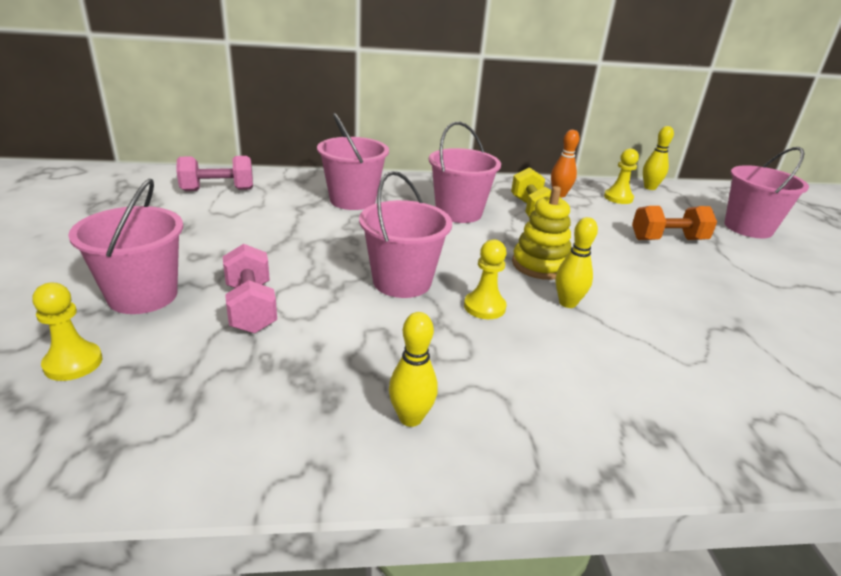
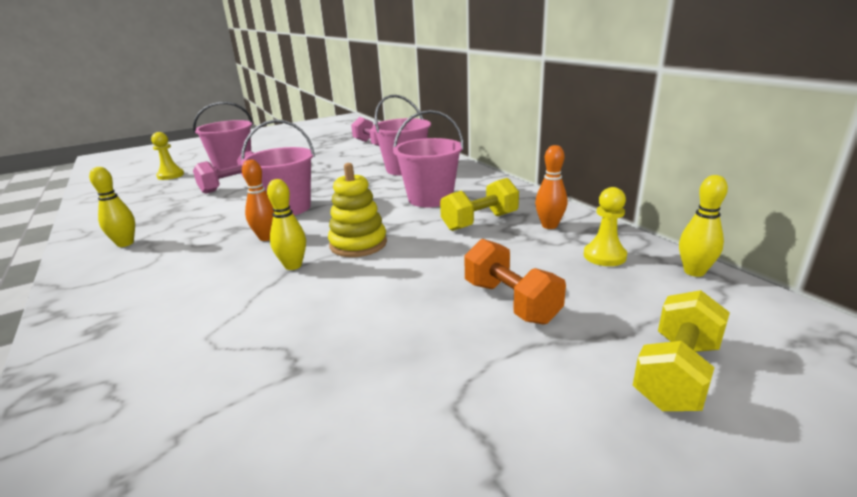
camera: 70 degrees right, 5 degrees down
(484, 307) = (267, 237): yellow pawn -> orange bowling pin
(748, 228) = (676, 374): pink bucket -> yellow dumbbell

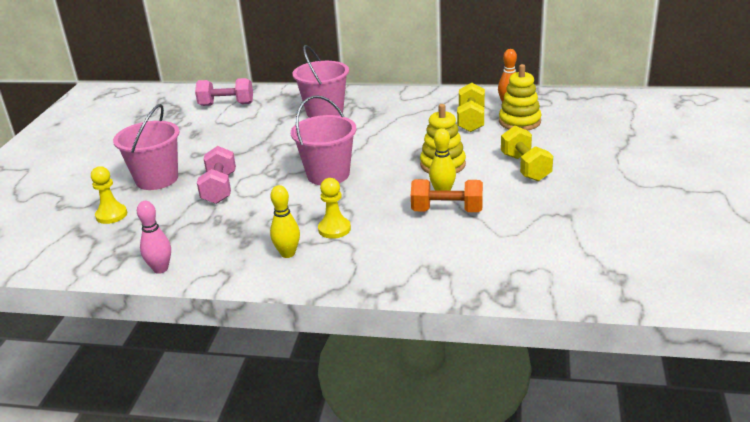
camera: 50 degrees left, 5 degrees up
(89, 213) = (160, 269): none -> pink bowling pin
(267, 237) = (377, 193): orange bowling pin -> none
(430, 198) = (405, 122): pink bucket -> none
(510, 302) = (576, 145): orange dumbbell -> orange dumbbell (447, 211)
(518, 245) = (519, 122): none -> yellow stacking toy
(604, 256) = (564, 107): yellow pawn -> yellow pawn (334, 229)
(676, 374) = (669, 135): yellow dumbbell -> yellow dumbbell (525, 167)
(694, 272) = (606, 96): yellow bowling pin -> none

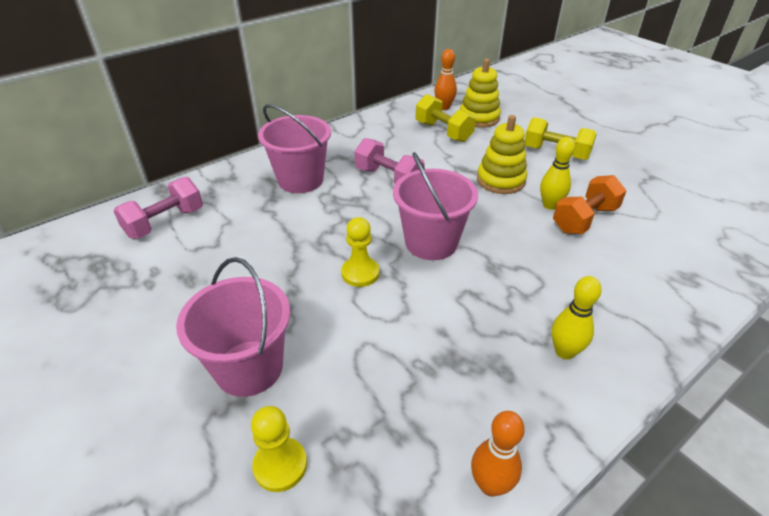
camera: 50 degrees left, 10 degrees up
(160, 269) = (490, 485): pink bowling pin -> orange bowling pin
(219, 188) = (353, 327): pink dumbbell -> pink dumbbell (388, 178)
(334, 229) = (547, 295): yellow pawn -> yellow pawn (360, 273)

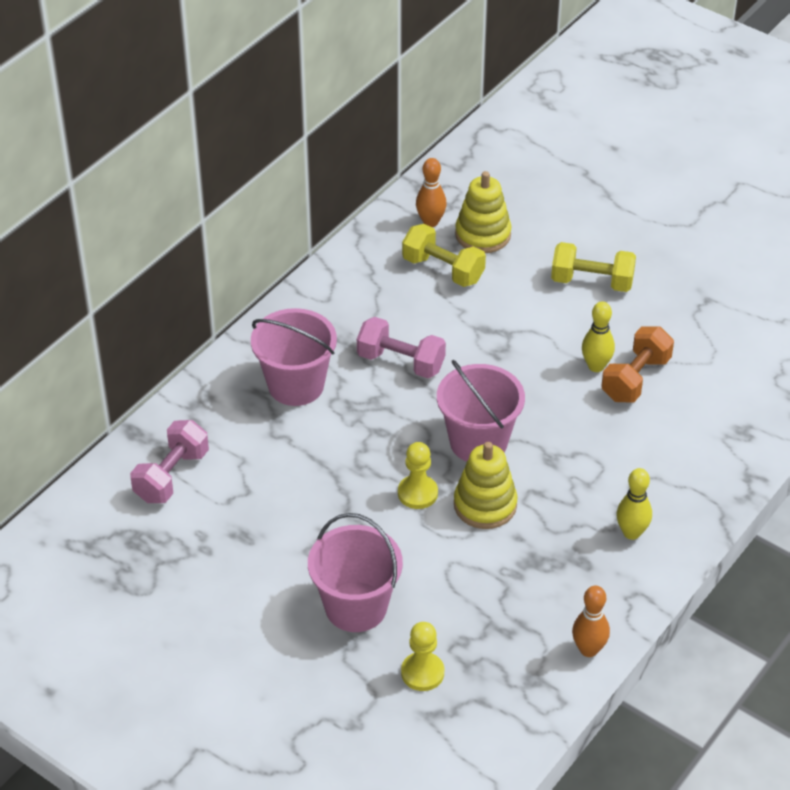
camera: 15 degrees left, 5 degrees up
(500, 180) = (534, 340): yellow stacking toy -> yellow stacking toy (485, 505)

